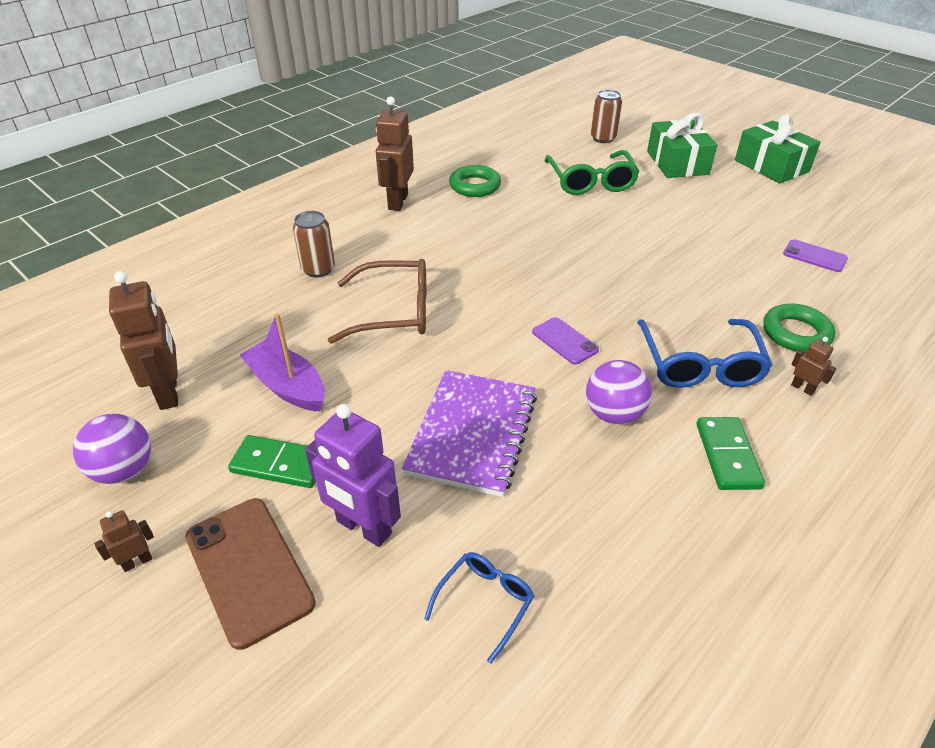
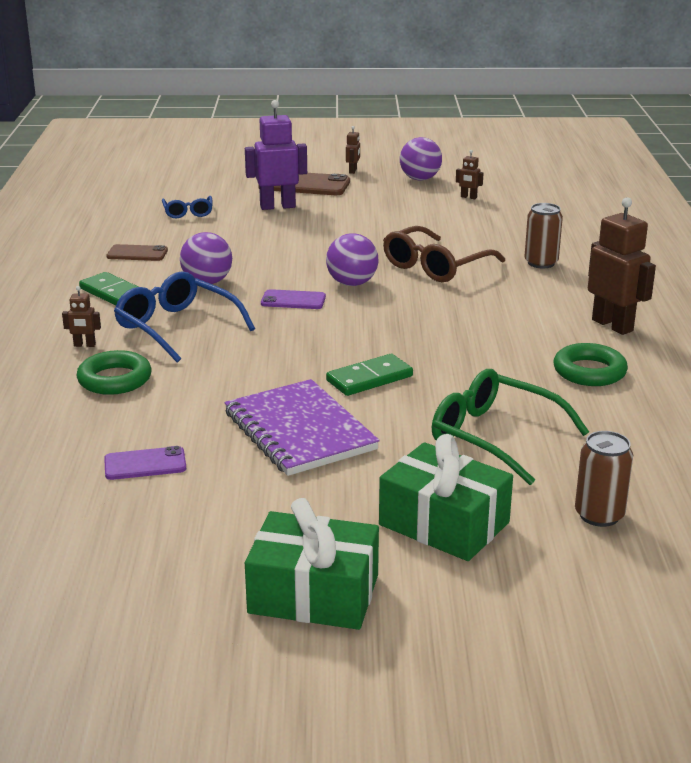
camera: 135 degrees right, 15 degrees down
(169, 392) = (468, 197): brown robot -> brown robot, size x0.46
(279, 464) = (356, 204): green domino -> green domino (369, 378)
(287, 386) = (417, 220): purple boat -> none
(473, 434) = (279, 245): purple notebook -> purple notebook (299, 431)
(490, 332) = (352, 283): none -> purple ball
(643, 527) = (137, 253): none -> brown phone

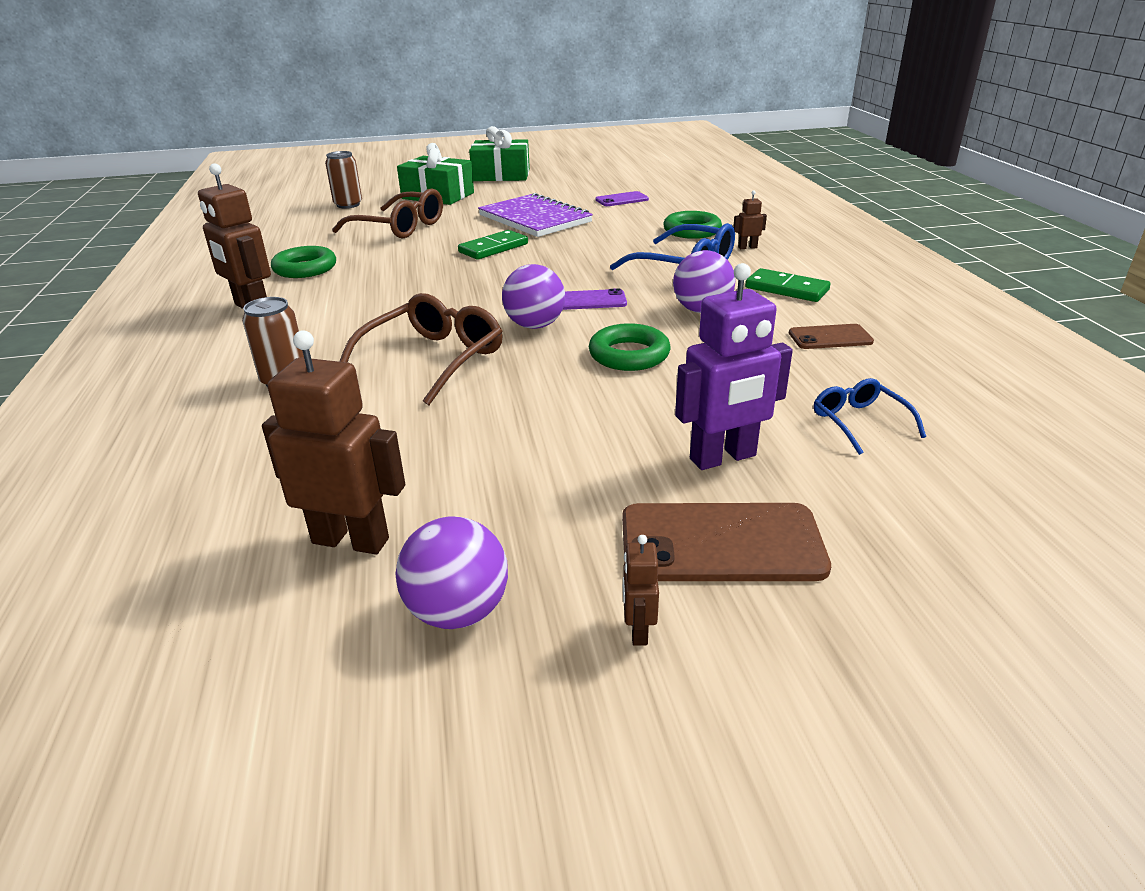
camera: 170 degrees right, 5 degrees up
(291, 256) = (629, 355): none -> green ring
(468, 197) = (351, 540): brown robot -> brown robot, size x2.15
(495, 437) = (399, 227): green glasses -> brown glasses

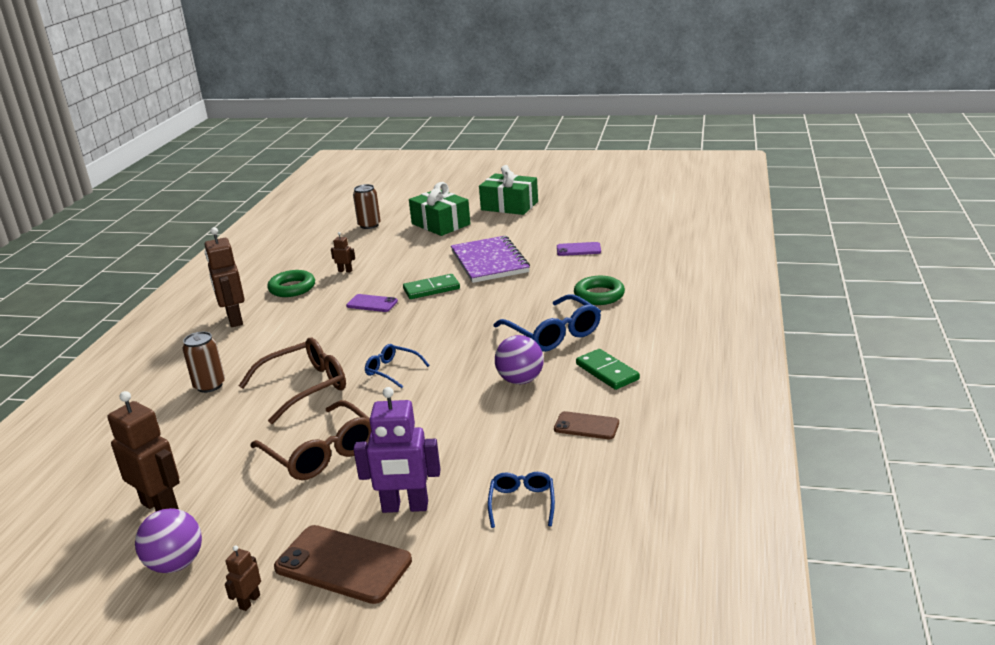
camera: 25 degrees right, 5 degrees down
(399, 227) = (384, 256): brown glasses -> brown glasses (320, 452)
(535, 325) = (392, 371): purple ball -> blue glasses
(591, 300) = (452, 355): purple phone -> purple phone (372, 303)
(629, 355) = (429, 410): green ring -> none
(747, 247) = (624, 322): brown robot -> brown robot (345, 271)

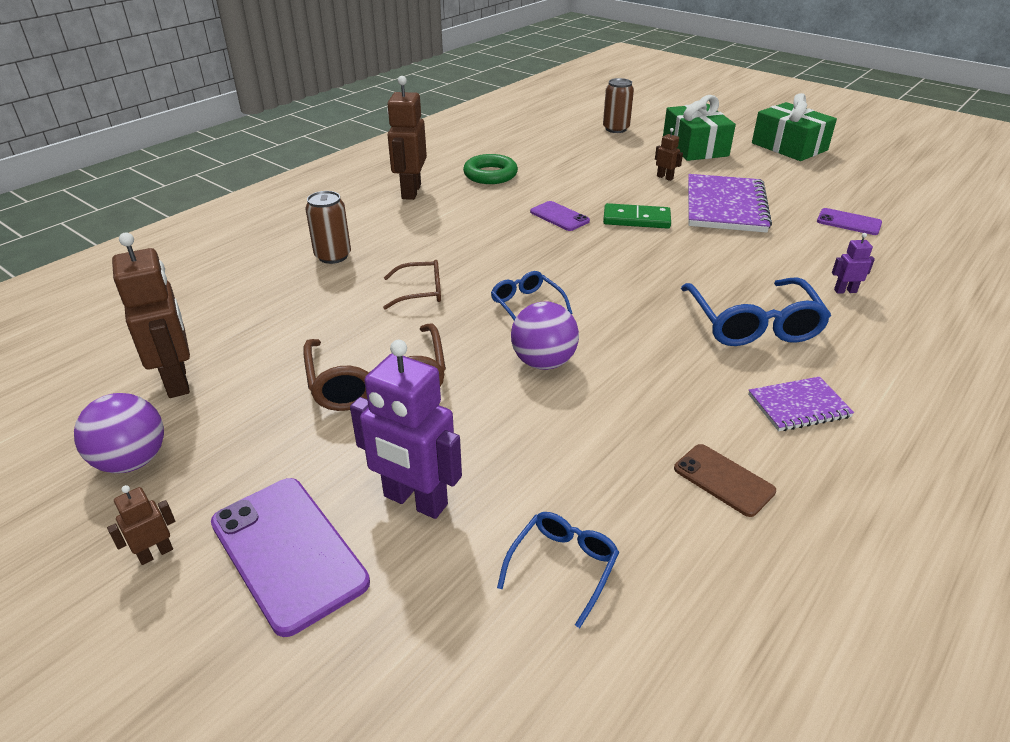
camera: 25 degrees right, 10 degrees up
(304, 387) = (420, 292): brown glasses -> brown glasses, size x0.56
(343, 564) = (288, 552): brown phone -> purple phone
(345, 271) = (557, 171): brown robot -> brown robot (665, 177)
(520, 380) = (672, 374): purple ball -> purple ball (543, 362)
(599, 295) = (845, 291): green ring -> purple robot
(607, 372) = (798, 406): green domino -> purple notebook

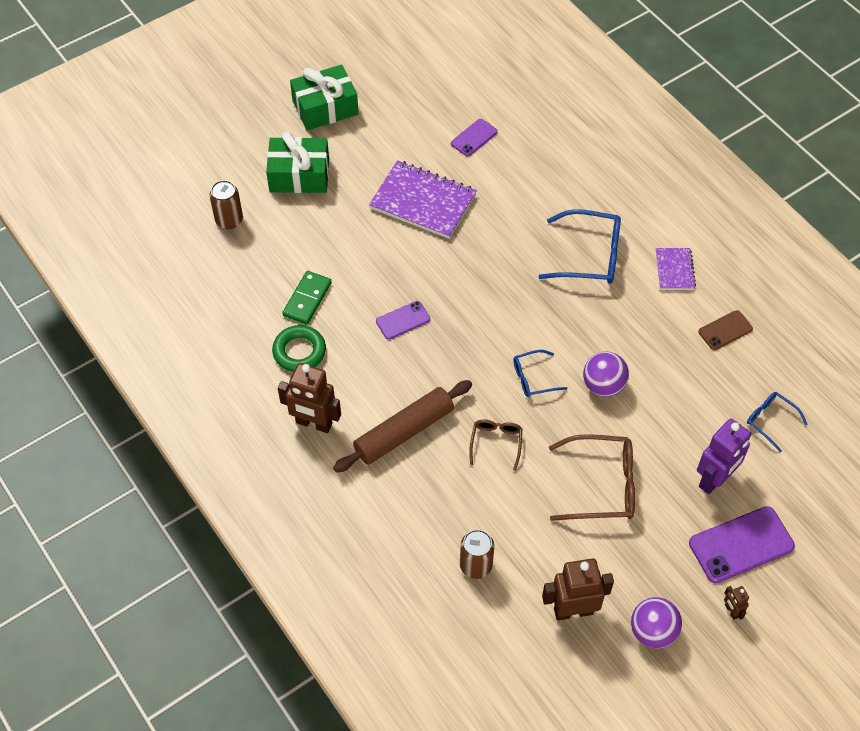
camera: 75 degrees left, 20 degrees up
(333, 256) = (421, 499): brown can -> brown can (475, 565)
(416, 236) = (404, 432): none -> brown rolling pin
(636, 219) = (425, 269): green domino -> green domino (307, 299)
(665, 177) = (354, 221): brown robot -> none
(845, 291) = (565, 188): purple robot -> none

